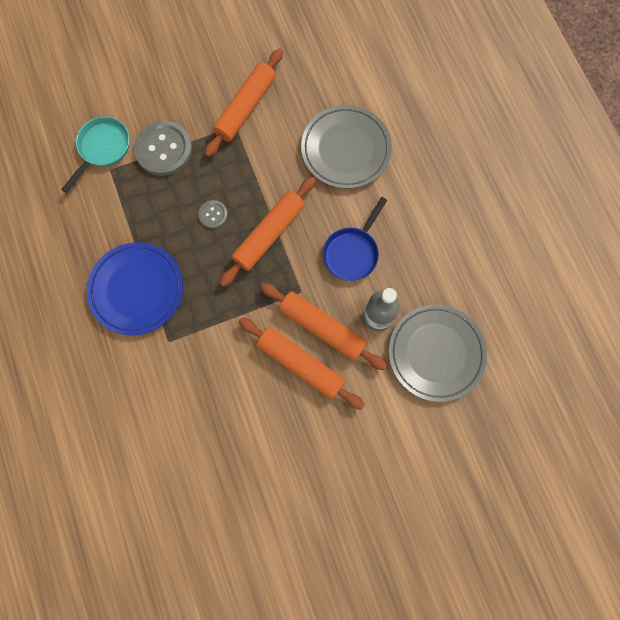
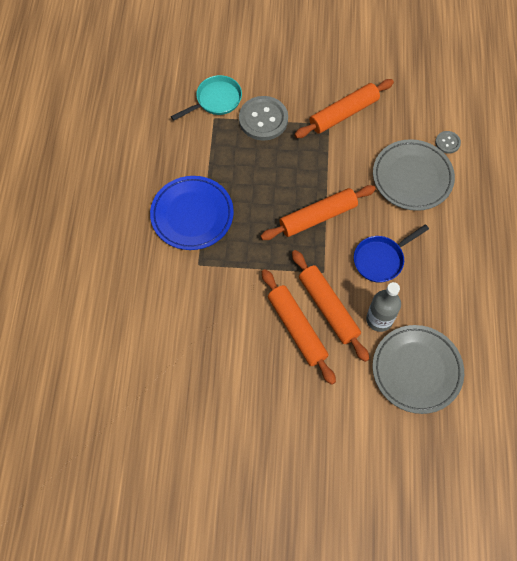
camera: 25 degrees right, 10 degrees down
(213, 215) = (279, 183): grey button -> grey button (447, 143)

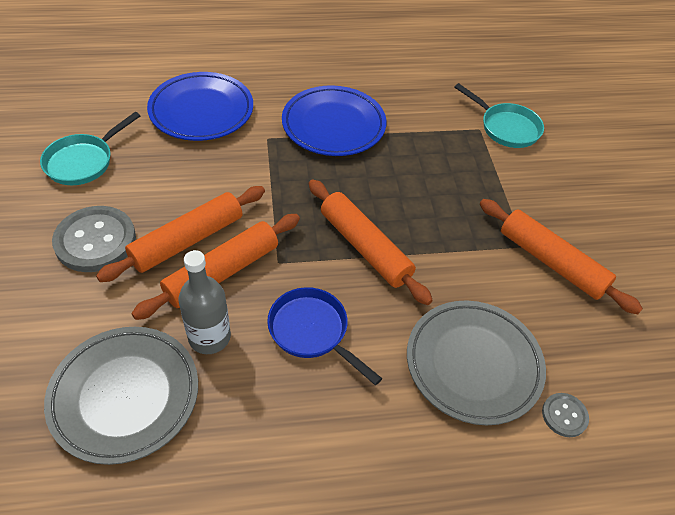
camera: 75 degrees right, 15 degrees down
(156, 310) = (201, 111): none -> blue plate
(202, 403) = (83, 161): none -> turquoise pan
(263, 119) = (499, 175): grey button -> grey button (95, 240)

